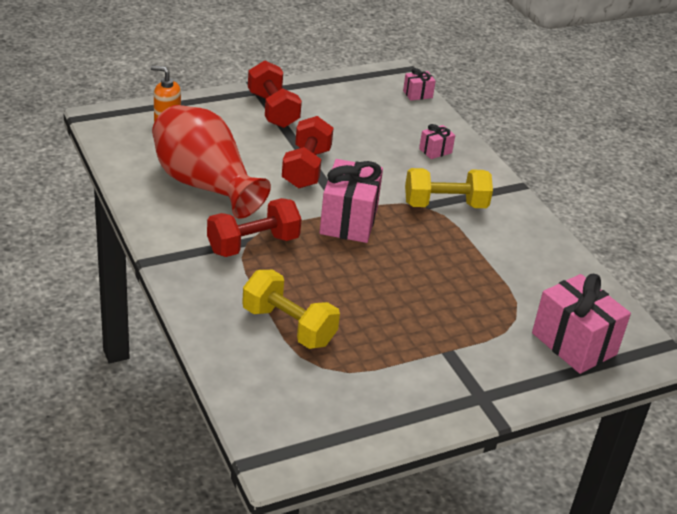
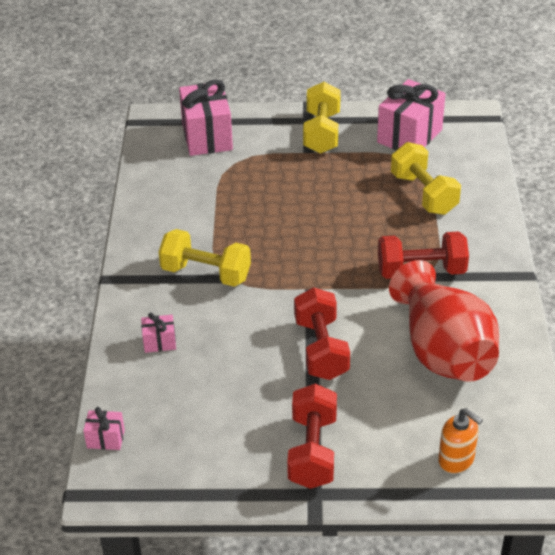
camera: 150 degrees left, 5 degrees up
(306, 168) = (321, 349): red dumbbell -> red dumbbell turned 45 degrees counterclockwise
(349, 221) = (315, 276): pink gift -> pink gift (409, 136)
(452, 381) = (322, 133): none -> yellow dumbbell

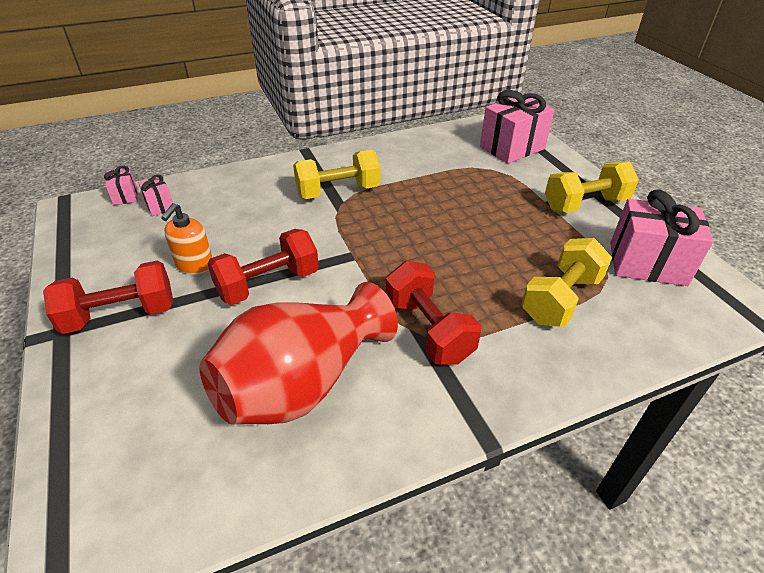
camera: 65 degrees right, 0 degrees up
(159, 342) = (242, 191): pink gift -> pink gift (160, 205)
(206, 273) = (338, 191): yellow dumbbell -> yellow dumbbell turned 75 degrees clockwise
(456, 460) = (115, 444): orange soap dispenser -> orange soap dispenser (194, 265)

